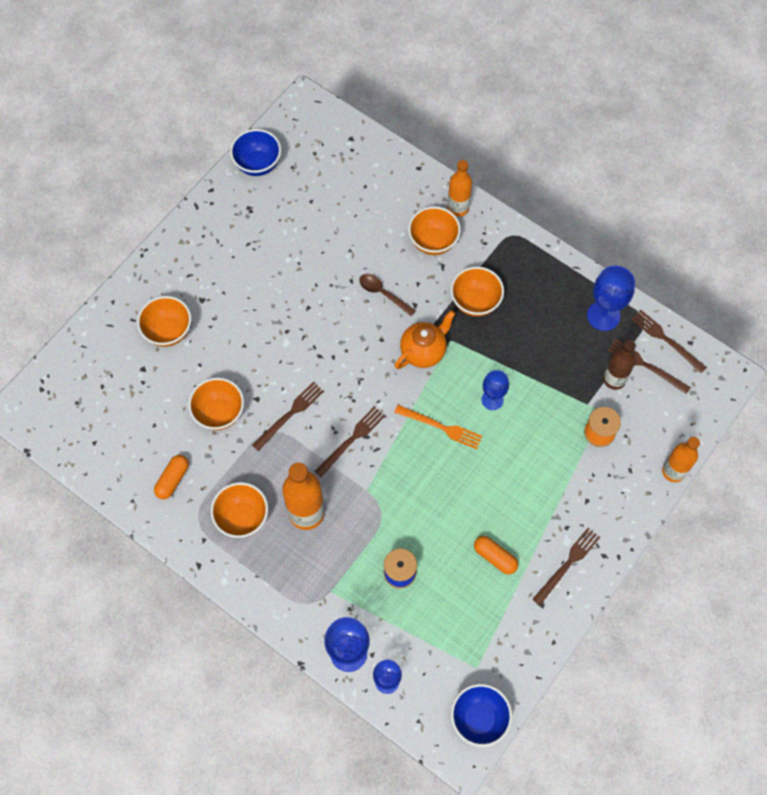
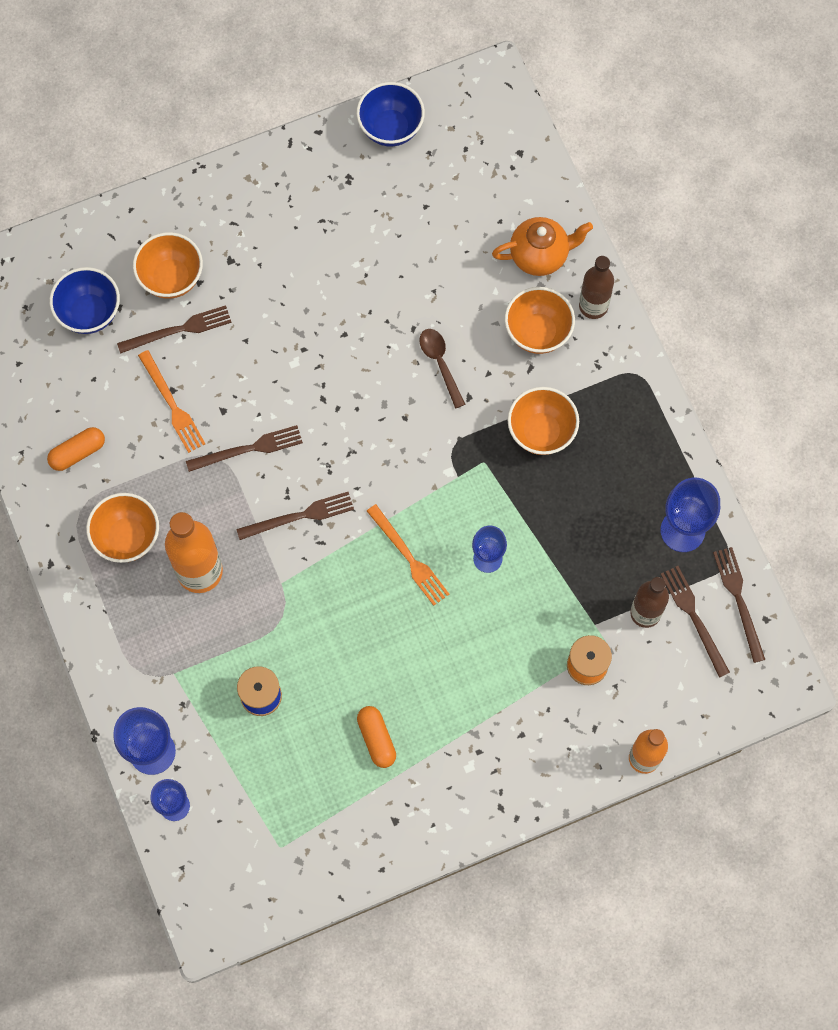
camera: 30 degrees right, 5 degrees up
(219, 413) = (172, 404): orange bowl -> orange fork
(423, 351) = (444, 458): orange teapot -> orange teapot (540, 255)
(458, 208) = (593, 306): orange bottle -> brown bottle
(479, 719) = (248, 903): blue bowl -> blue bowl (90, 313)
(567, 564) = (453, 793): brown fork -> brown fork (178, 330)

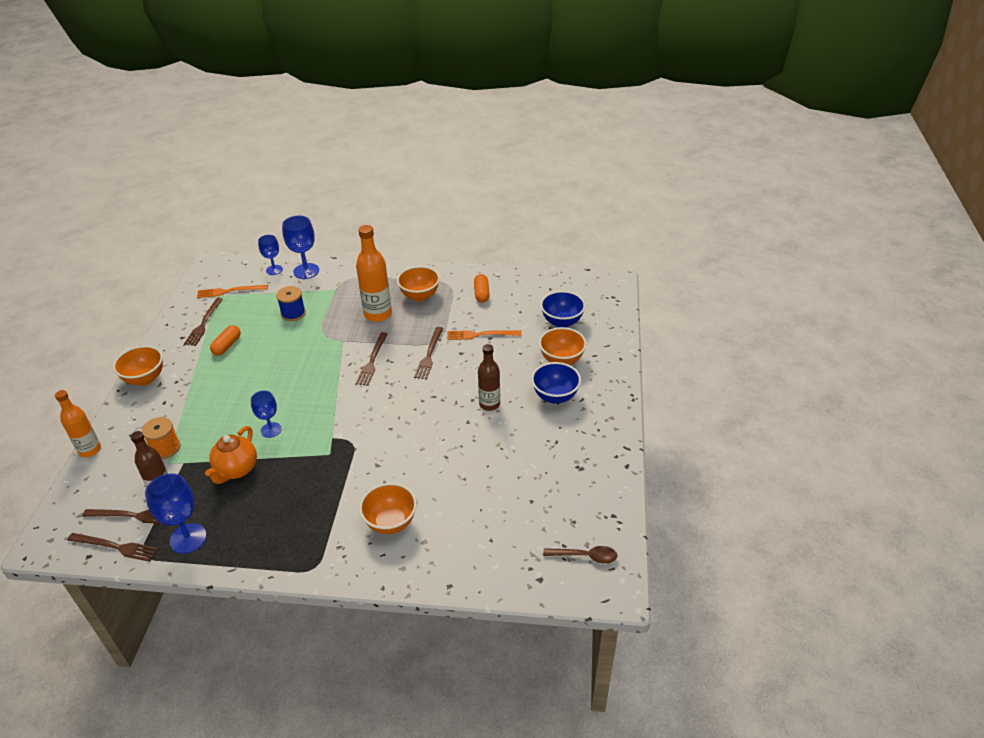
camera: 120 degrees right, 30 degrees down
(178, 330) = (525, 352): brown fork -> brown fork (204, 323)
(376, 739) = (227, 345): orange capsule -> orange capsule turned 75 degrees counterclockwise
(391, 128) = (607, 507): blue bowl -> blue bowl (555, 396)
(409, 557) = (306, 396): orange fork -> orange fork (229, 291)
(440, 363) = (411, 460): brown spoon -> brown spoon (585, 556)
(540, 255) = (447, 552): orange teapot -> orange teapot (236, 470)
(541, 432) = (322, 492): orange bowl -> orange bowl (145, 379)
(593, 306) = (384, 566): brown bottle -> brown bottle (489, 404)

